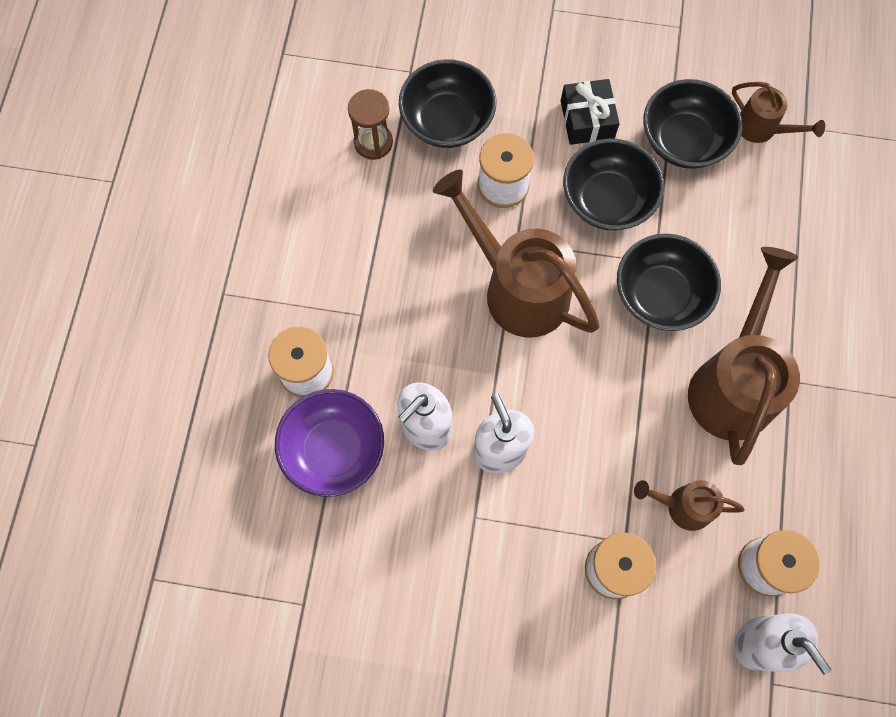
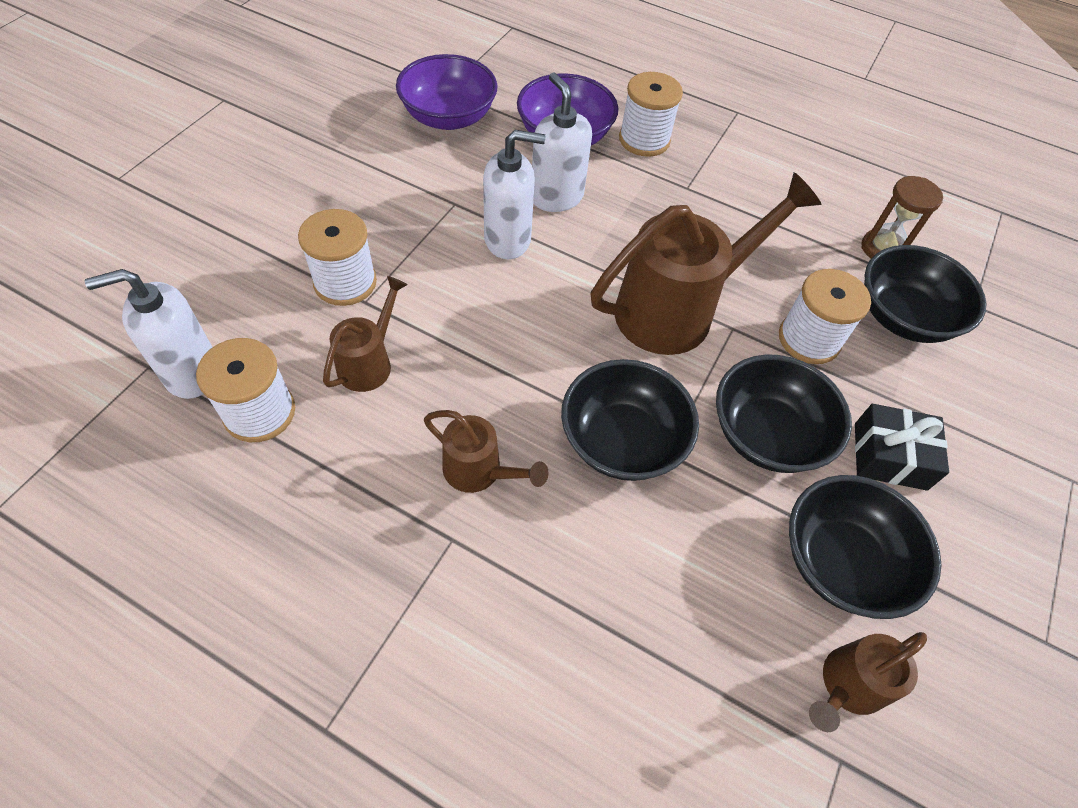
camera: 105 degrees right, 15 degrees down
(351, 579) = (448, 117): none -> purple bowl
(733, 383) = (479, 471): brown watering can -> brown watering can, size x0.51

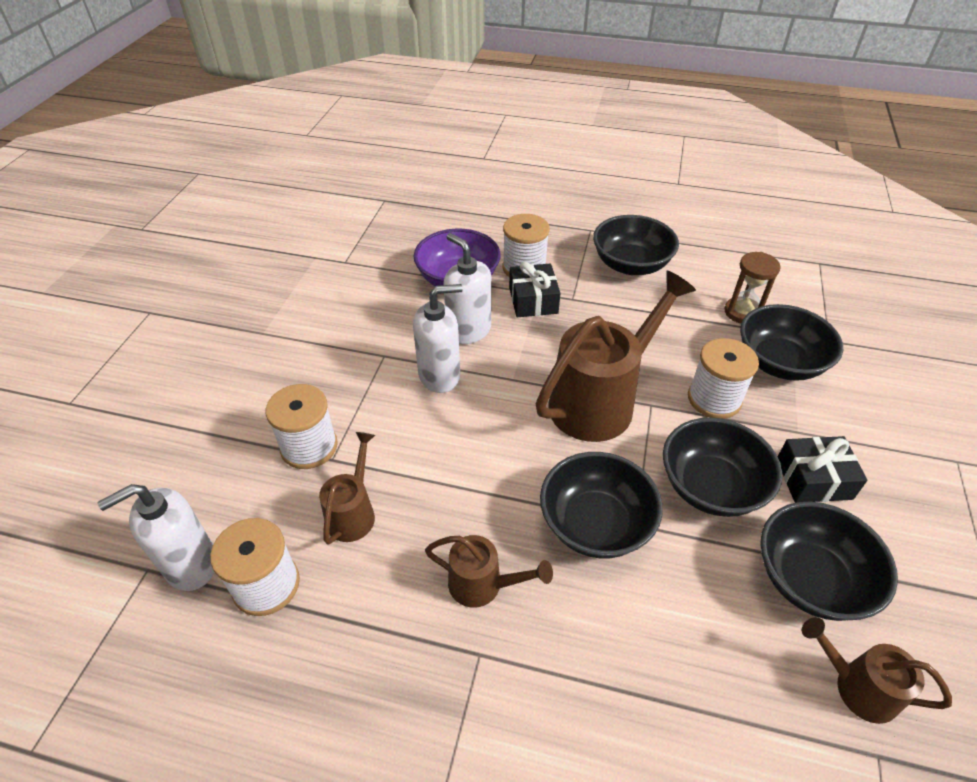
camera: 10 degrees left, 10 degrees down
(448, 117) = (355, 284): purple bowl -> none
(641, 179) = (533, 300): none -> black gift
(770, 163) = (630, 264): none -> black bowl
(846, 686) = (856, 687): brown watering can -> brown watering can turned 75 degrees clockwise

